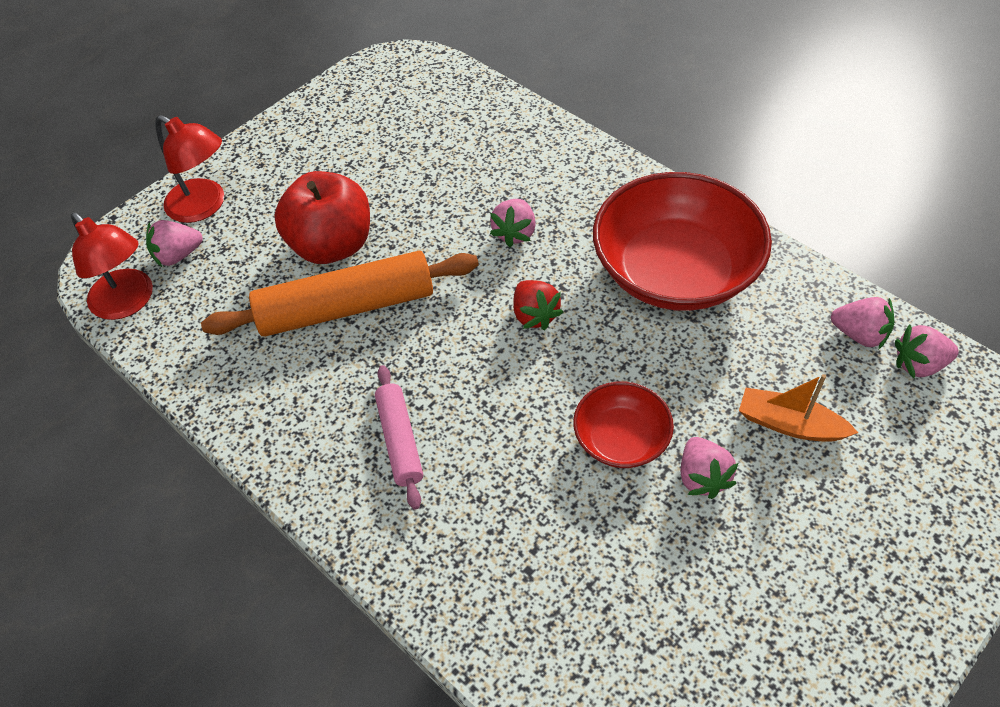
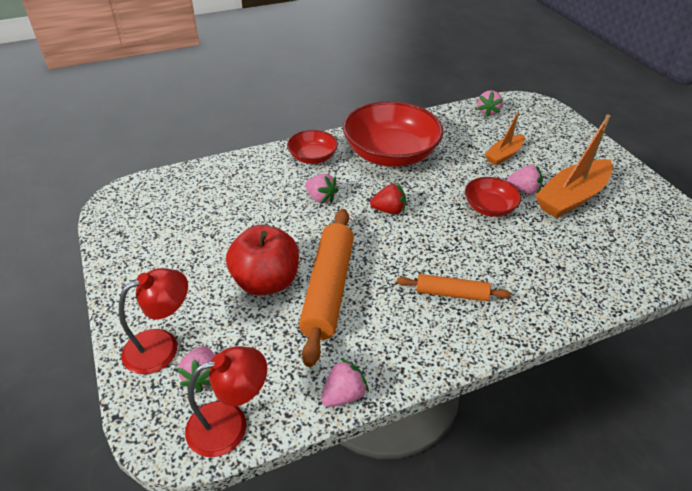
camera: 70 degrees left, 10 degrees down
(400, 441) = (451, 293): pink rolling pin -> orange rolling pin
(601, 188) = (312, 157): none -> red bowl
(731, 559) = (571, 197): none -> orange boat
(859, 334) = (463, 119): pink strawberry -> pink strawberry (343, 394)

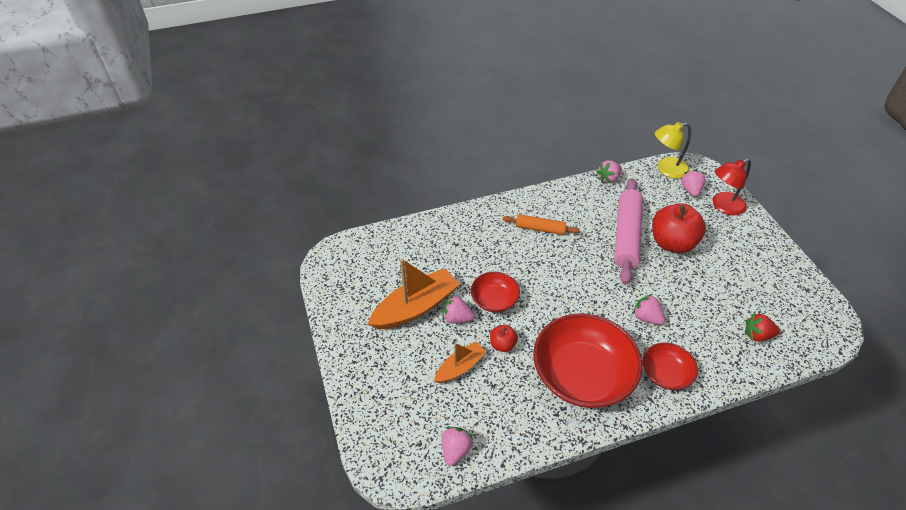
camera: 175 degrees left, 5 degrees up
(230, 424) = (666, 169): red lamp -> yellow lamp
(328, 289) = (626, 235): orange rolling pin -> pink rolling pin
(389, 210) = (584, 301): red strawberry -> red strawberry (757, 335)
(469, 171) = (502, 345): none -> red apple

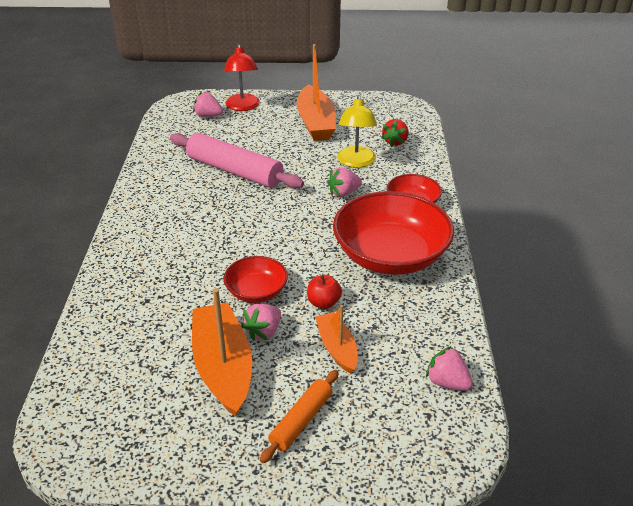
camera: 70 degrees left, 10 degrees down
(540, 229) = (178, 225): orange rolling pin -> orange rolling pin (301, 420)
(608, 178) = (147, 156): pink strawberry -> none
(666, 169) = (169, 119): yellow lamp -> yellow lamp (356, 162)
(672, 243) = (265, 148): red apple -> none
(740, 264) = (316, 123): none -> orange boat

